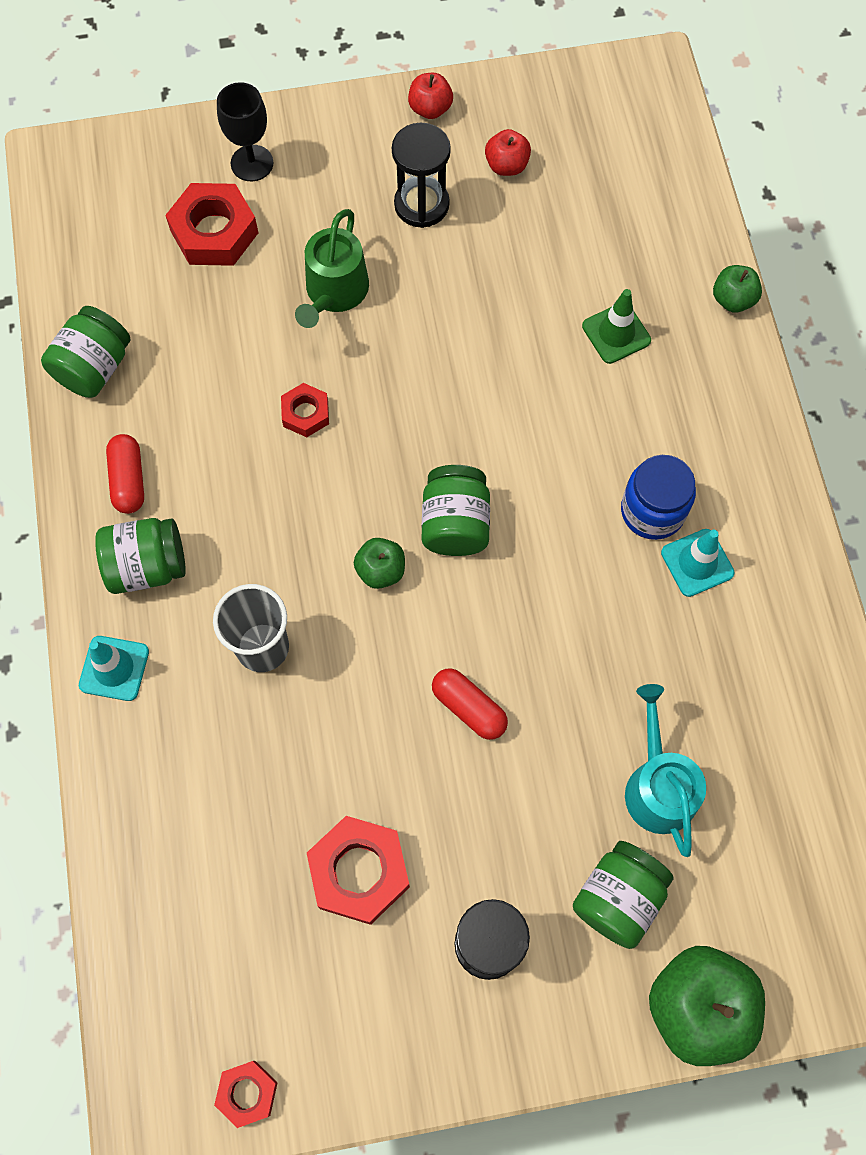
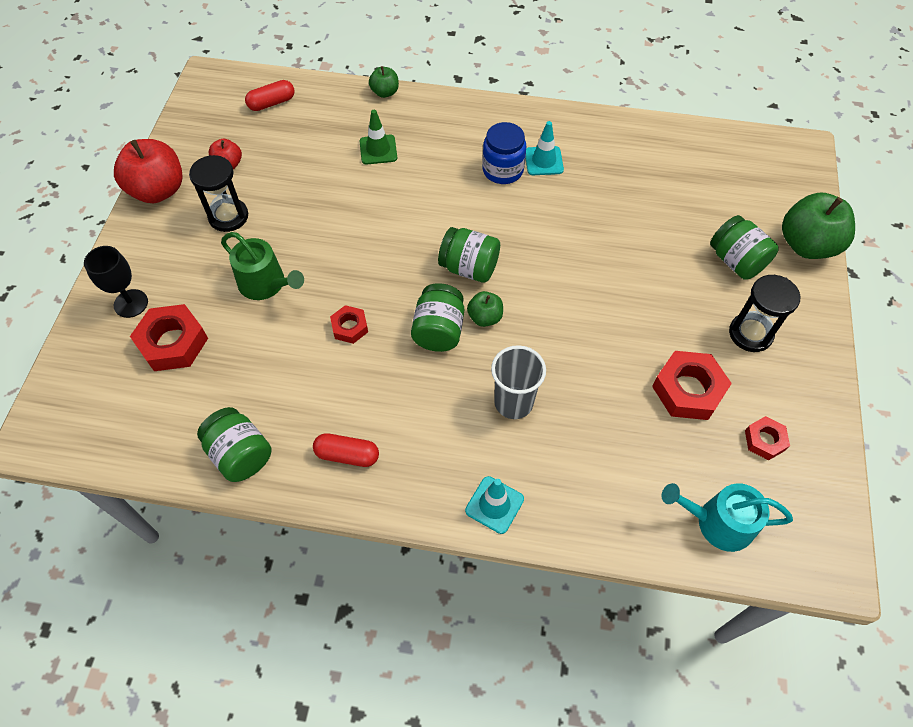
camera: 70 degrees left, 10 degrees down
(147, 566) = (422, 460): green jar -> green jar (439, 330)
(247, 1093) = (823, 499): red nut -> red nut (764, 440)
(430, 109) = (158, 190): red apple -> red apple, size x1.94
(469, 707) = (596, 298): red capsule -> red capsule (272, 103)
(658, 786) = (674, 222): turquoise watering can -> turquoise watering can (718, 523)

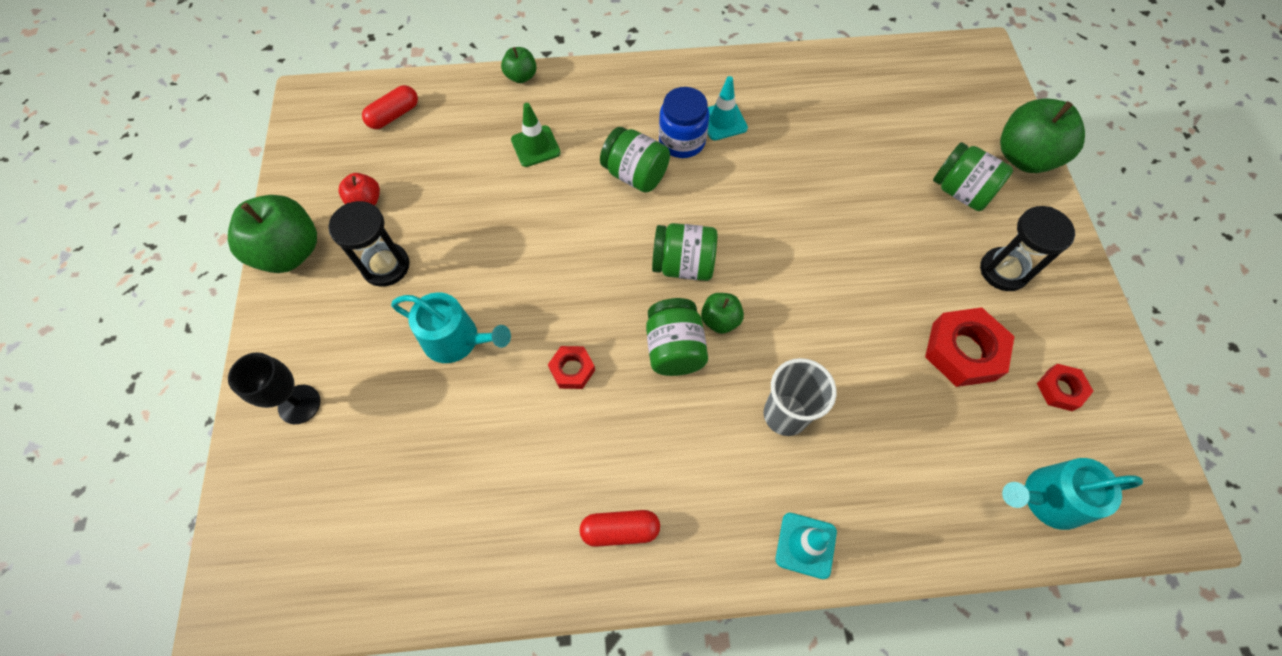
camera: 15 degrees left, 5 degrees up
(158, 190) = (290, 252): red apple -> green apple
(173, 342) = (367, 442): red nut -> none
(240, 454) = (494, 564): green jar -> green jar (635, 174)
(266, 284) = (457, 339): green watering can -> turquoise watering can

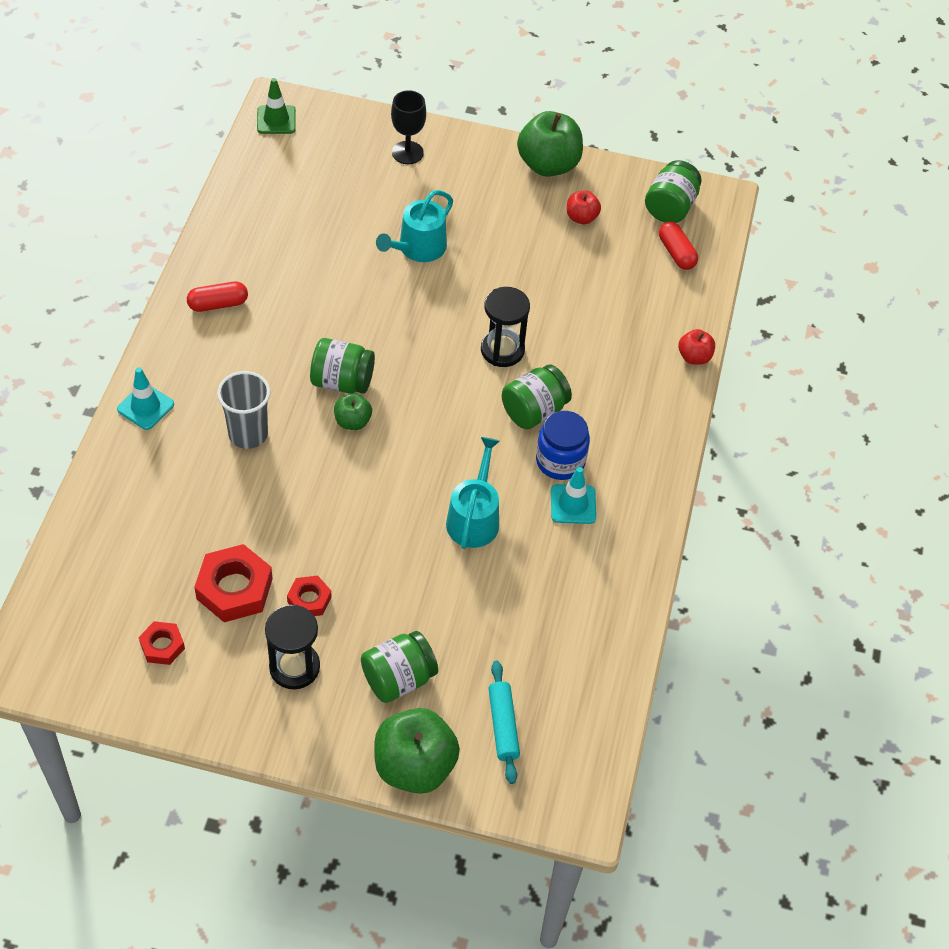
camera: 105 degrees right, 10 degrees down
(386, 266) = (508, 219): black hourglass -> black hourglass (502, 350)
(521, 76) = (694, 357): green apple -> red apple
(535, 146) = (598, 346): green traffic cone -> green traffic cone (276, 120)
(572, 369) = (357, 311): red nut -> red nut (309, 600)
(620, 530) = (218, 304): red capsule -> red capsule turned 60 degrees clockwise
(683, 265) = (419, 414): green jar -> green jar (670, 207)
(951, 112) = (503, 725): none -> turquoise rolling pin
(1047, 498) = (85, 582): turquoise watering can -> turquoise watering can (474, 518)

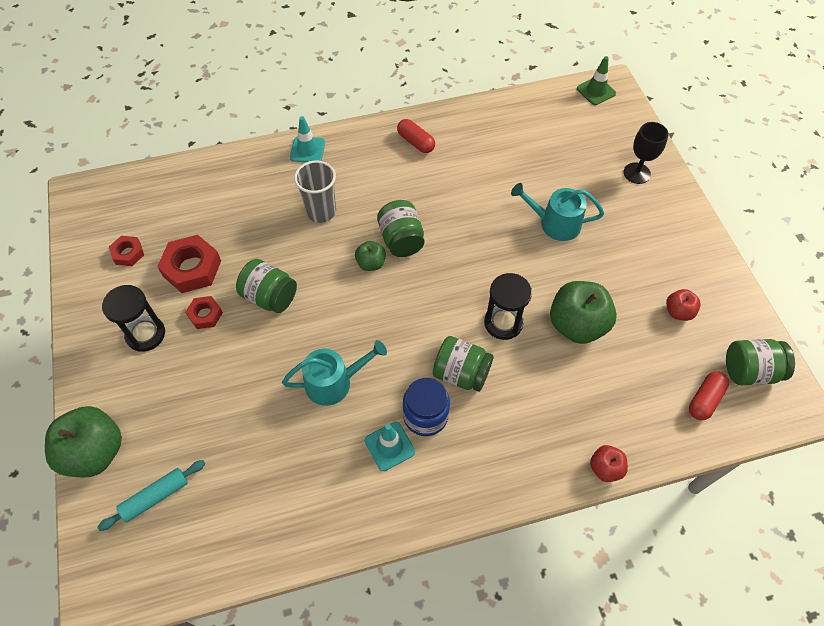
camera: 65 degrees right, 5 degrees up
(398, 678) = (165, 403): green jar -> green jar (270, 297)
(548, 165) = (710, 263): green apple -> green apple (577, 325)

